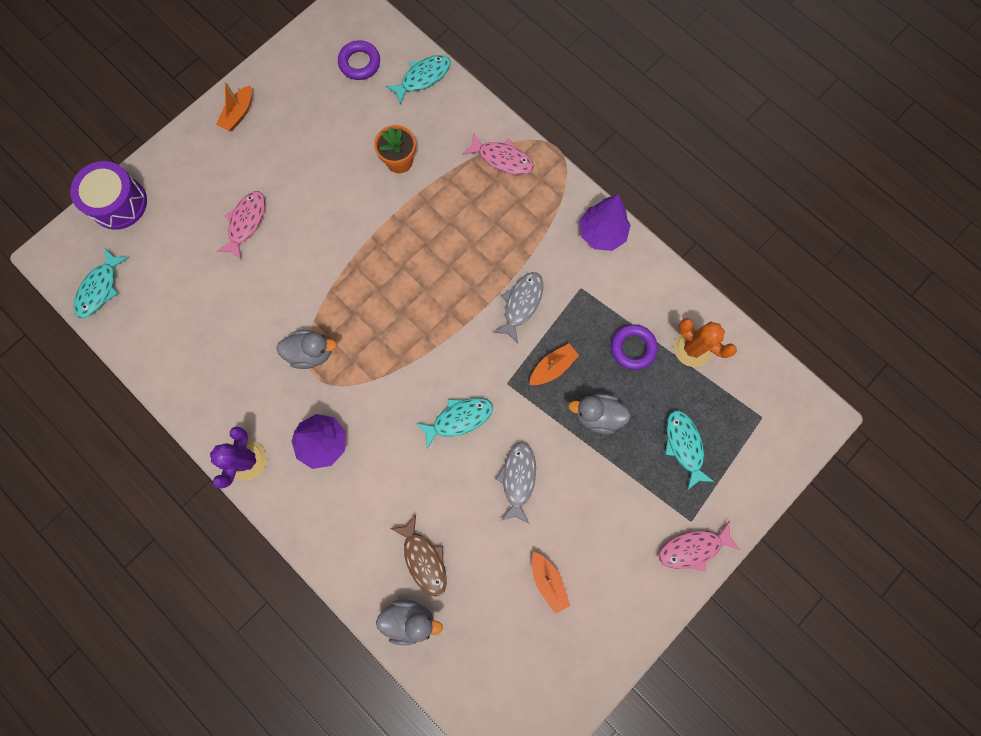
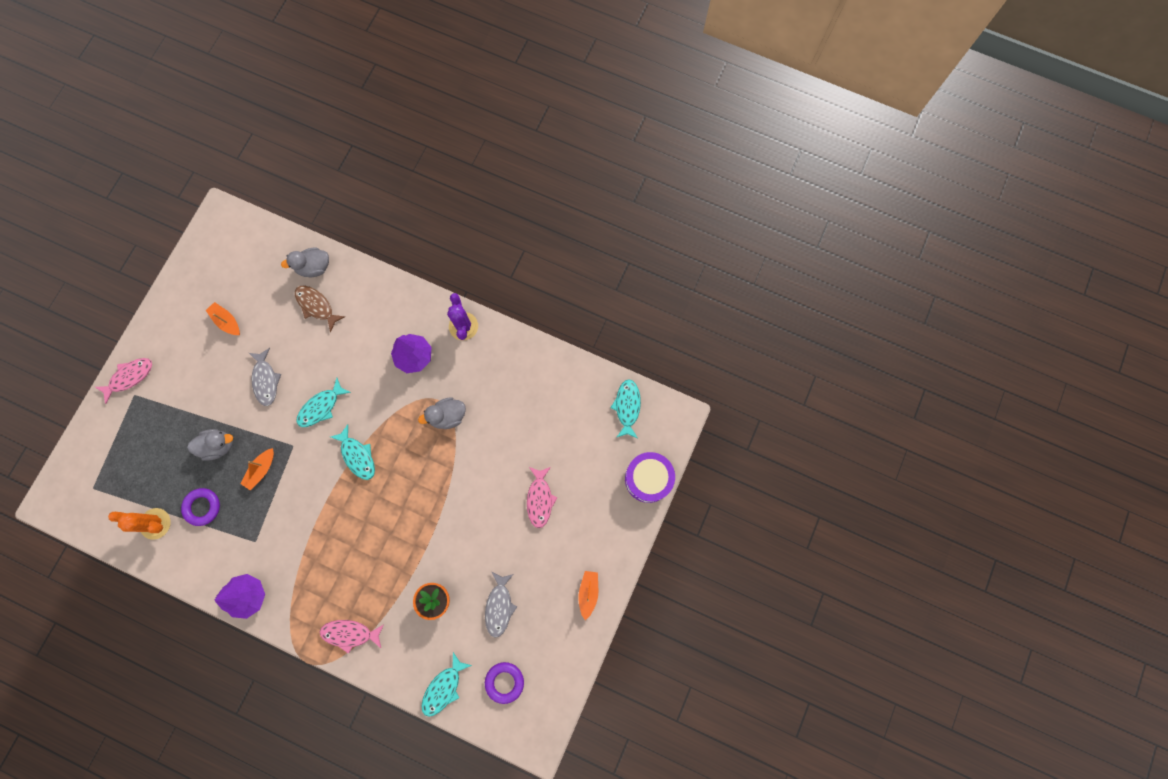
camera: 160 degrees right, 0 degrees up
(521, 304) = (299, 511): grey fish -> grey fish (499, 606)
(684, 446) = (148, 446): turquoise fish -> turquoise fish (357, 456)

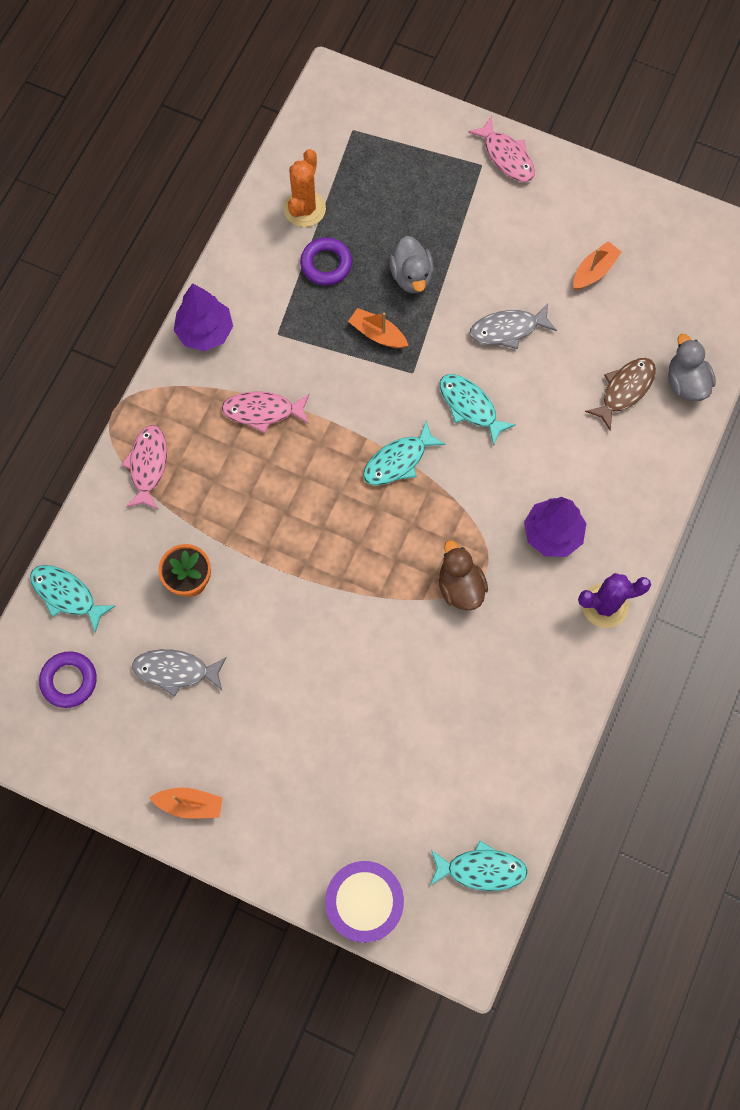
camera: 90 degrees right, 5 degrees down
(447, 416) = (460, 586): grey duck -> brown duck
(540, 499) = (333, 729): pink fish -> pink fish (263, 411)

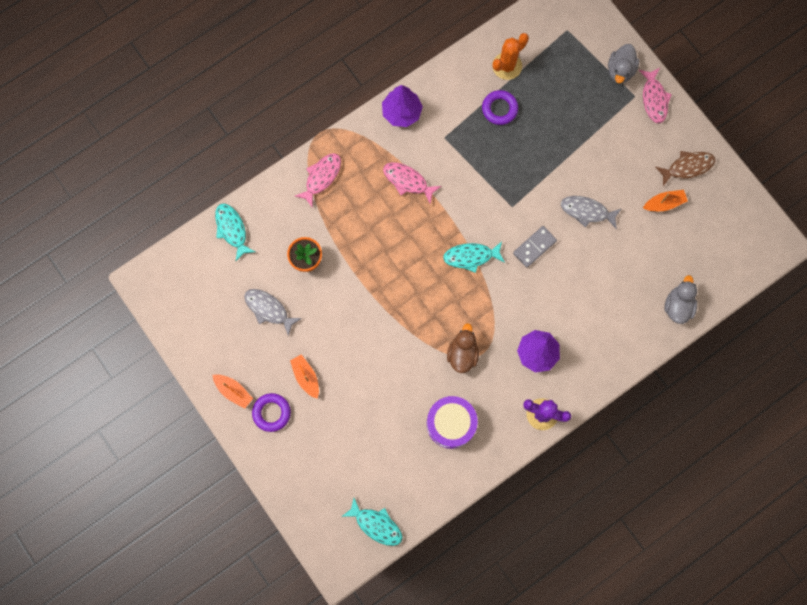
camera: 30 degrees right, 5 degrees up
(69, 680) = (206, 281): purple ring -> purple ring (271, 413)
(364, 902) = (299, 504): purple drum -> purple drum (451, 423)
(377, 334) = (505, 170): orange boat -> orange boat (306, 377)
(411, 276) = (547, 145): grey duck -> grey duck (620, 70)
(470, 406) = (534, 247): turquoise fish -> grey domino
(624, 390) = (636, 289): brown fish -> brown fish (687, 167)

